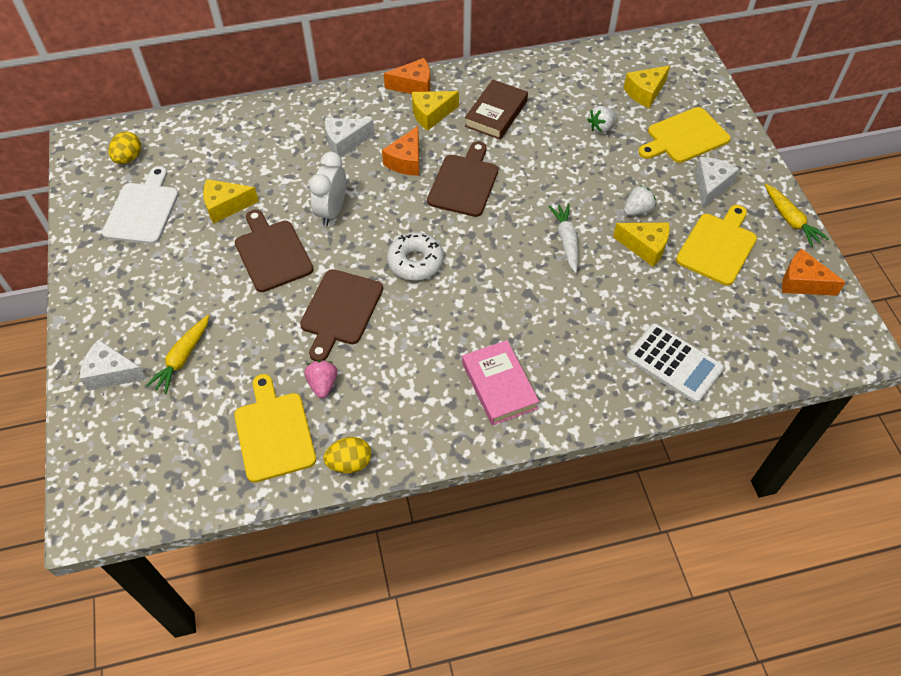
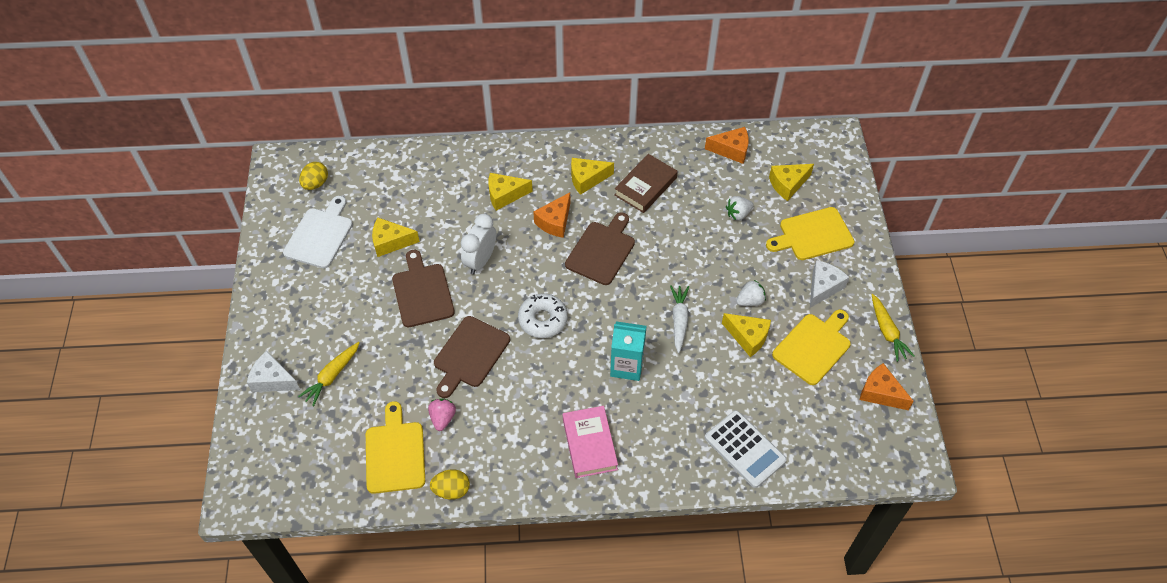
camera: 10 degrees right, 0 degrees up
(345, 142) = (505, 195): white cheese -> yellow cheese
(414, 86) = (577, 147): orange cheese -> orange cheese (731, 150)
(520, 296) = (627, 366): none -> turquoise carton

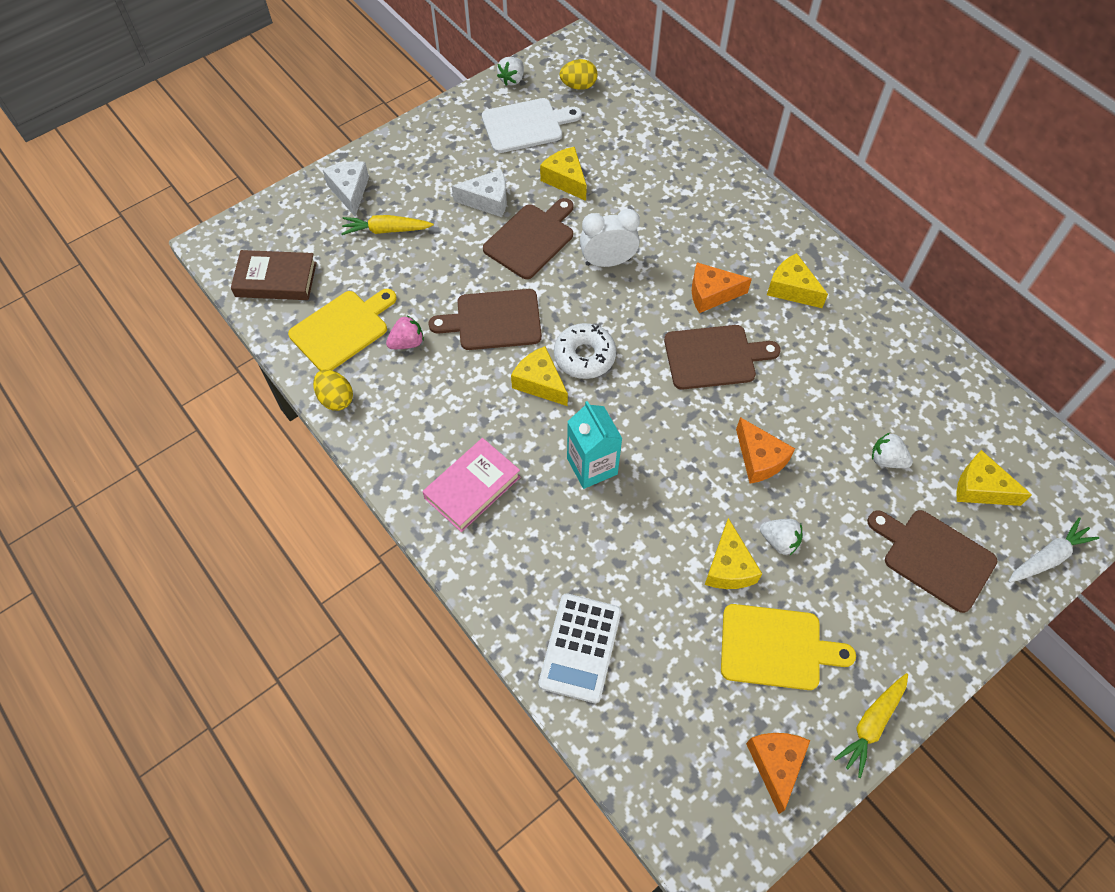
camera: 55 degrees right, 5 degrees up
(269, 218) = (512, 79): none -> white strawberry
(505, 195) = (703, 233): yellow cheese -> yellow cheese (540, 383)
(645, 186) = (835, 347): brown book -> brown book (276, 279)
(679, 320) = (691, 483): white carrot -> white carrot (1048, 557)
(731, 150) = (969, 401): orange cheese -> orange cheese (759, 459)
(813, 235) = (934, 557): yellow cutting board -> brown cutting board
(823, 287) = (869, 612): white cheese -> white cheese (487, 201)

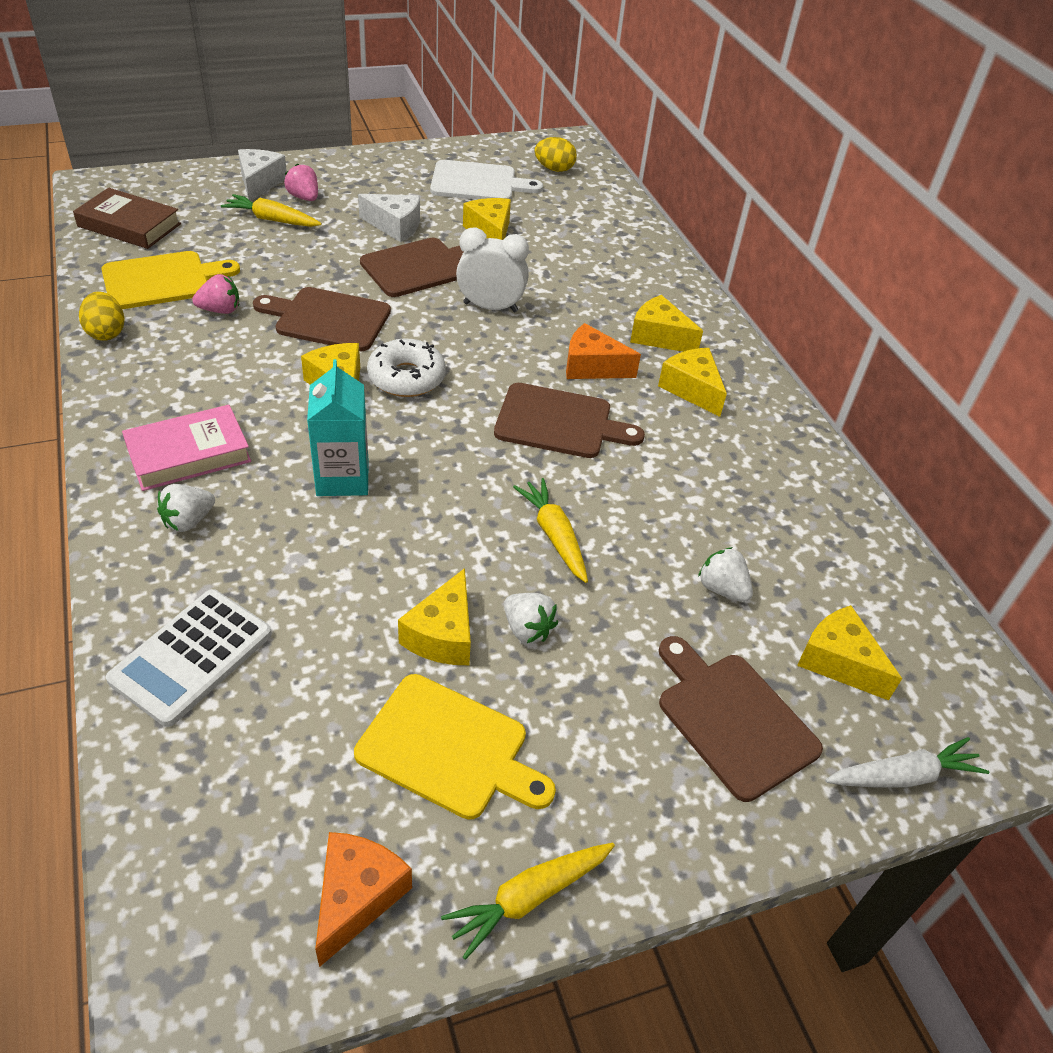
camera: 15 degrees right, 15 degrees down
(396, 195) = (304, 198): none -> pink strawberry
(512, 79) = (488, 148): white strawberry -> white strawberry (188, 521)
(745, 245) = (659, 337): none -> yellow cheese
(759, 459) = (554, 535): orange cheese -> yellow carrot

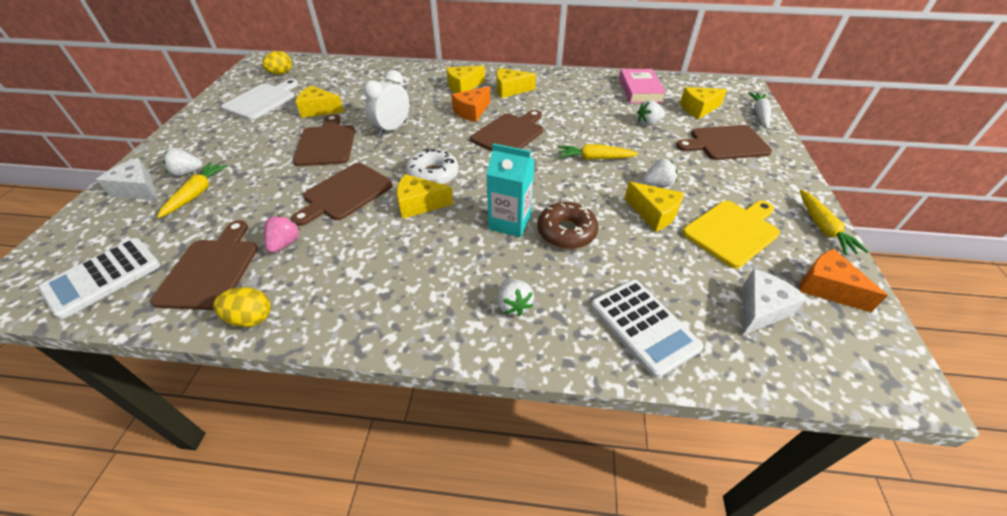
camera: 60 degrees left, 0 degrees up
(129, 225) = (103, 277): brown book -> white calculator
(162, 280) = (211, 270): yellow cutting board -> brown cutting board
(189, 454) = (442, 292): pink book -> pink book (640, 90)
(272, 220) = (197, 194): yellow carrot -> yellow carrot turned 150 degrees clockwise
(304, 198) = (187, 172): pink strawberry -> white strawberry
(349, 540) = (566, 232): none -> brown donut
(395, 226) = (271, 142): white cheese -> white cheese (760, 309)

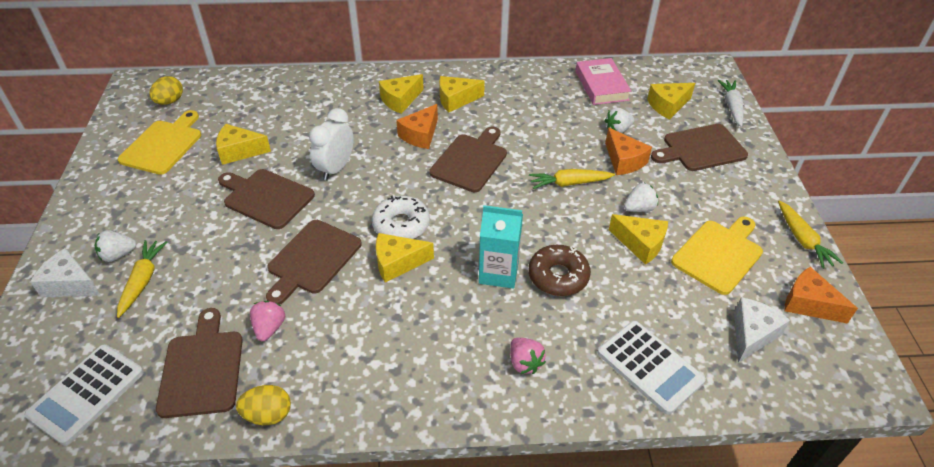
camera: 10 degrees left, 0 degrees up
(262, 101) = (163, 145): white cutting board -> yellow cutting board
(326, 144) = (266, 197): brown cutting board -> brown cutting board turned 45 degrees counterclockwise
(513, 305) = (524, 363): white strawberry -> pink strawberry
(649, 146) = (624, 161): none -> orange cheese

